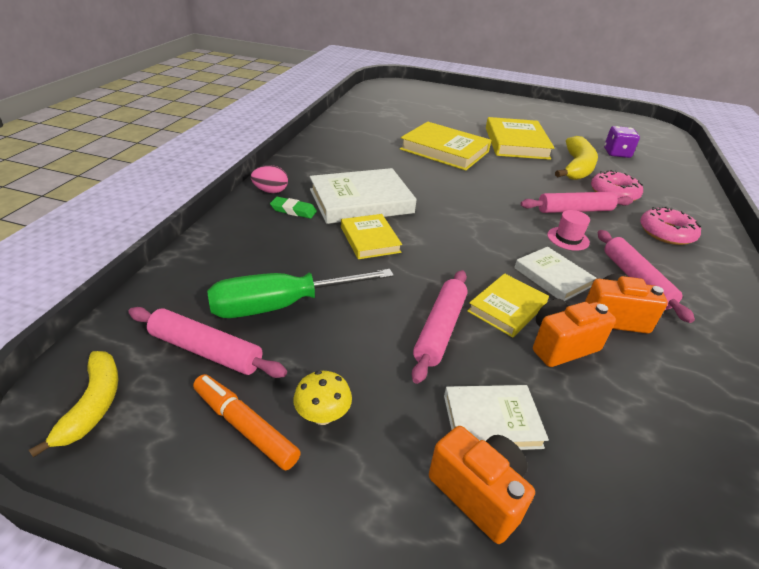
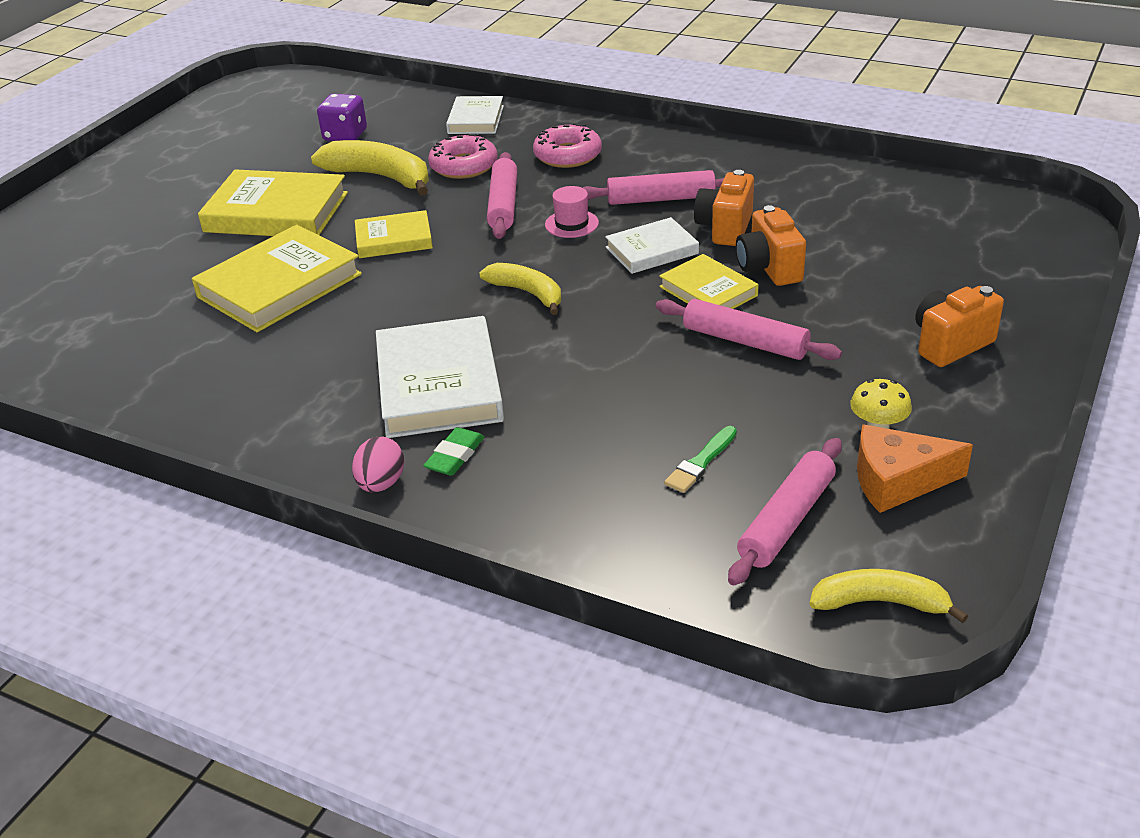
camera: 75 degrees left, 0 degrees up
(245, 427) = (898, 481): orange marker -> orange cheese
(280, 305) = (700, 462): green screwdriver -> green brush
(370, 239) = (553, 381): yellow book -> yellow book (394, 239)
(469, 225) = (528, 293): none -> yellow banana
(491, 421) = (872, 326): white book -> white book (475, 119)

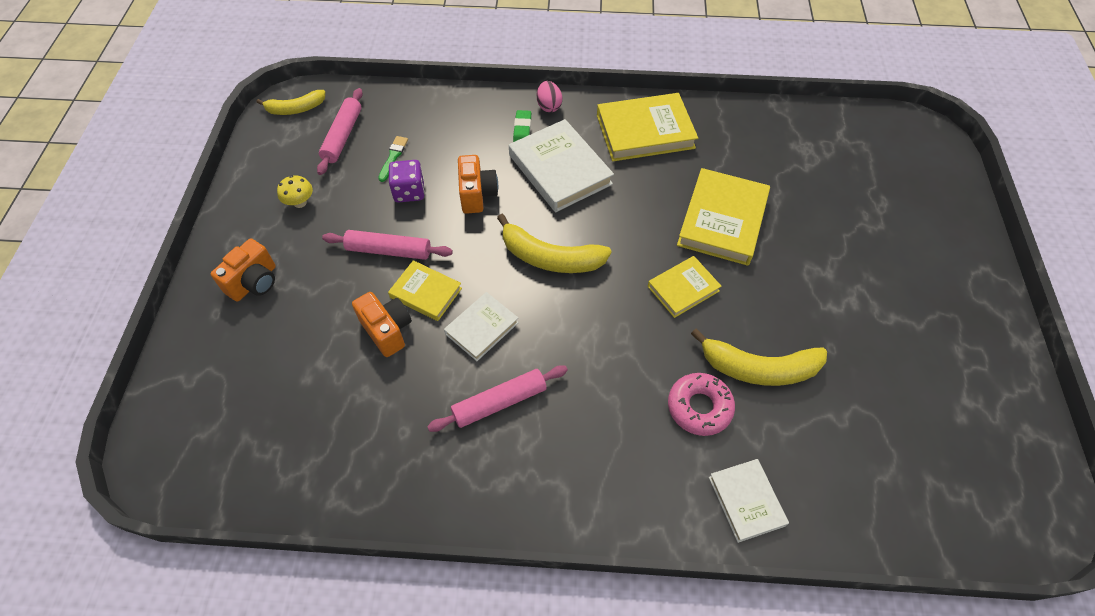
camera: 155 degrees right, 20 degrees up
(276, 212) = (800, 296): yellow book -> yellow book (645, 131)
(345, 135) = (849, 430): purple dice -> purple dice (409, 192)
(503, 205) = (628, 356): pink rolling pin -> none
(528, 293) = (550, 257): yellow banana -> yellow banana, size x1.56
(567, 155) = (615, 454): pink donut -> none
(571, 224) = (558, 345): pink hat -> none
(725, 228) = (433, 373): orange camera -> orange camera (477, 194)
(898, 481) = (288, 172): orange cheese -> none

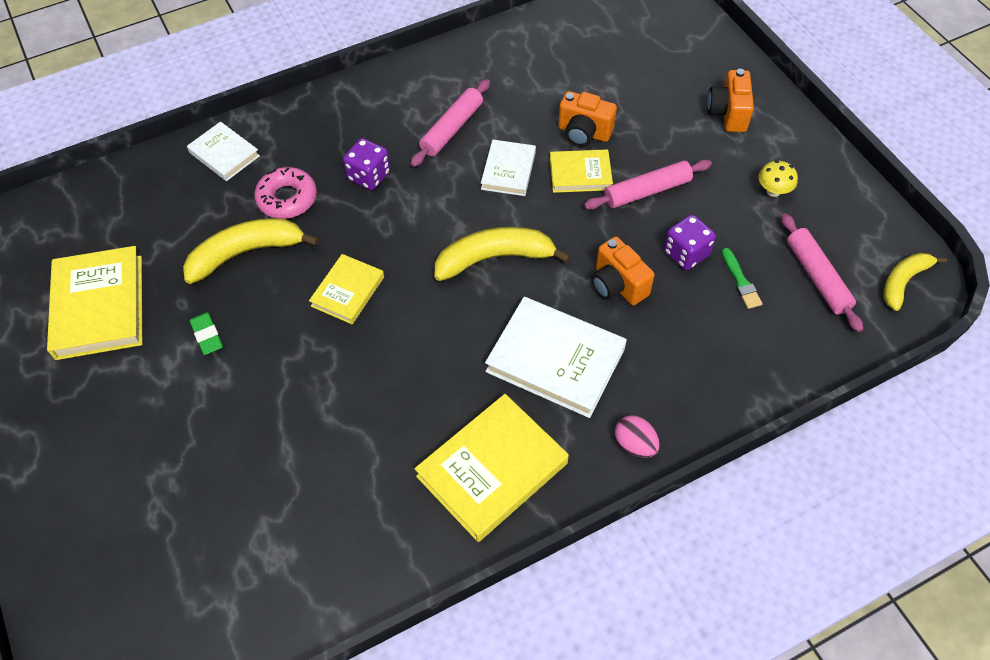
camera: 150 degrees right, 0 degrees up
(522, 129) = (638, 391): green eraser -> green eraser (207, 335)
(609, 391) = (369, 176): none -> purple dice
(722, 220) = (340, 389): yellow book -> yellow book (99, 306)

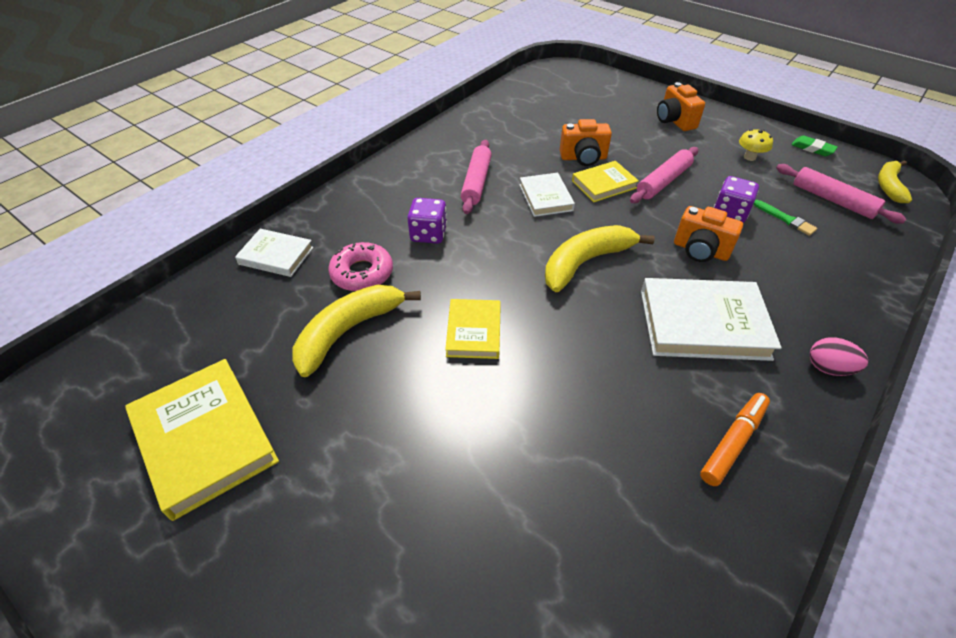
camera: 25 degrees left, 10 degrees down
(207, 335) = (351, 423): green eraser -> green eraser (812, 148)
(492, 470) = (732, 442): yellow book -> orange marker

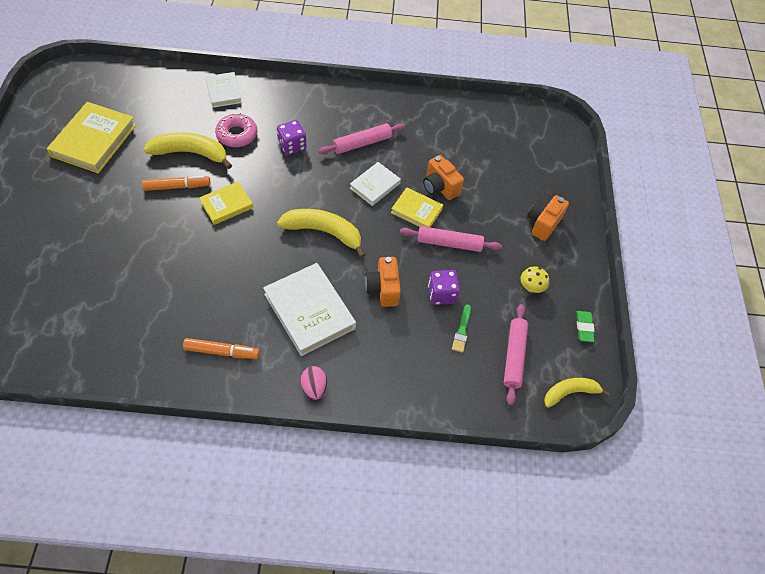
camera: 50 degrees right, 10 degrees up
(396, 371) = (177, 186): none -> orange marker

